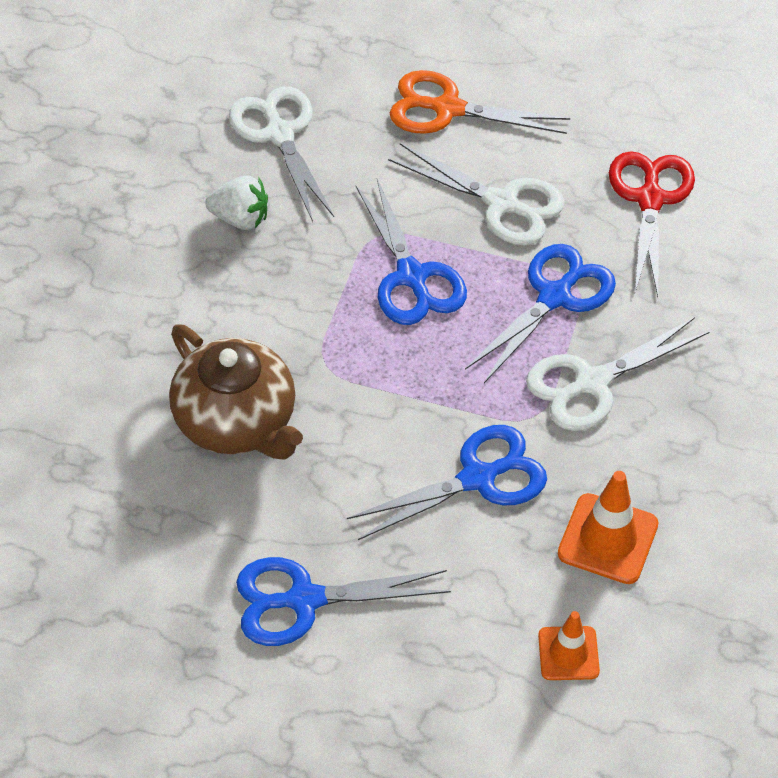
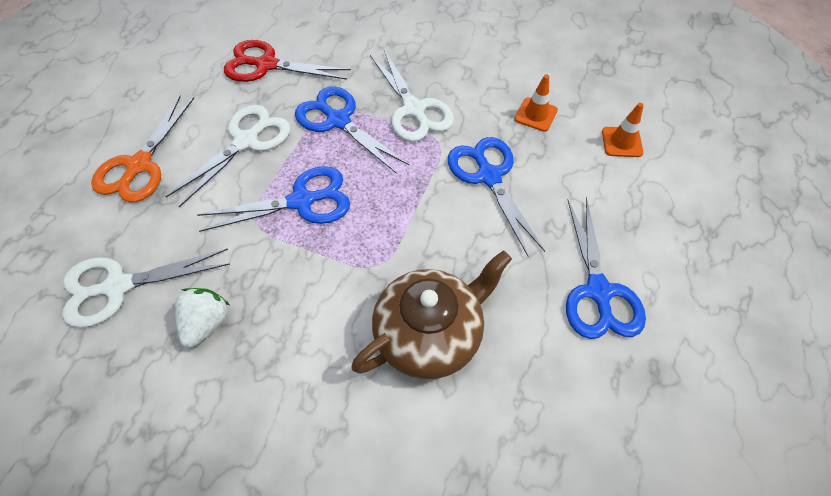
camera: 85 degrees left, 5 degrees up
(608, 539) = (536, 114): orange traffic cone -> orange traffic cone, size x0.66

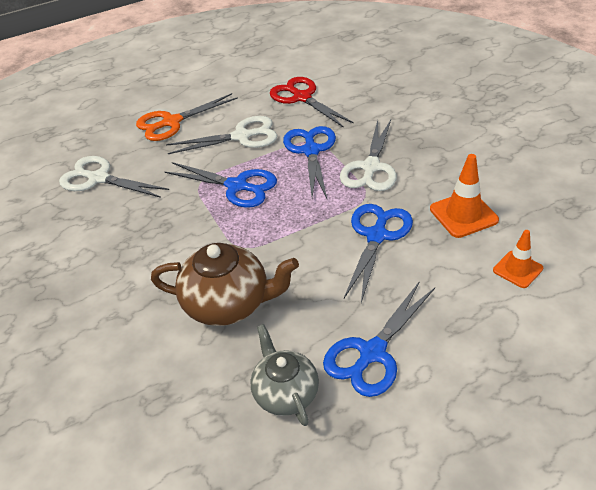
camera: 45 degrees right, 15 degrees down
(207, 323) = (119, 221): white strawberry -> none
(536, 114) = (463, 214): orange traffic cone -> orange traffic cone, size x1.52
(572, 383) = (285, 393): none -> grey teapot

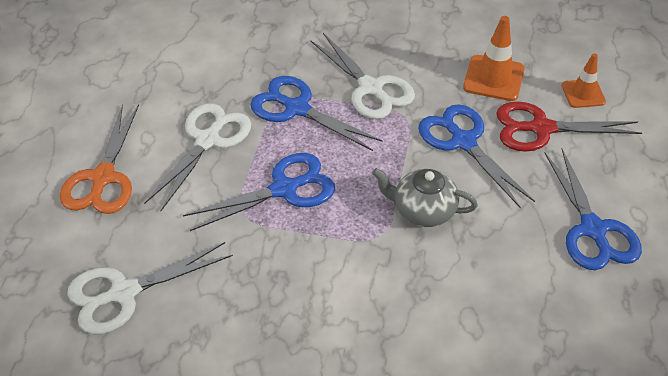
camera: 55 degrees left, 5 degrees up
(228, 304) = (446, 289): brown teapot -> none
(285, 393) = (588, 310): grey teapot -> grey teapot (423, 210)
(302, 97) = (203, 63): red scissors -> red scissors (541, 128)

